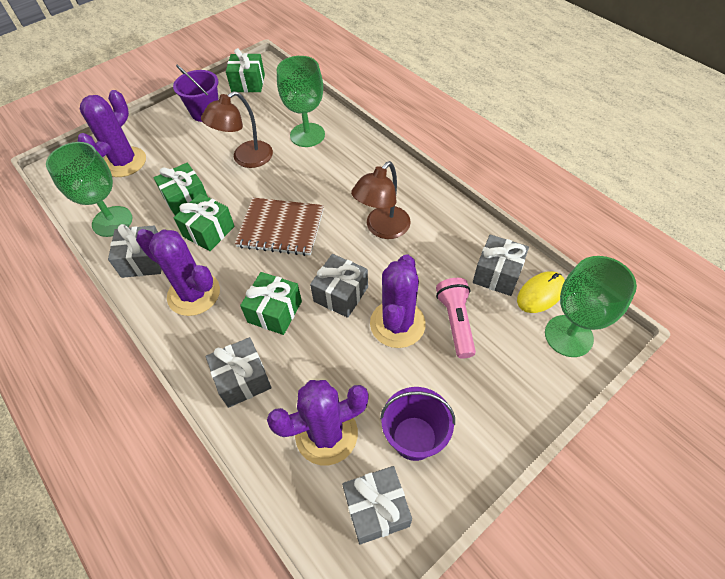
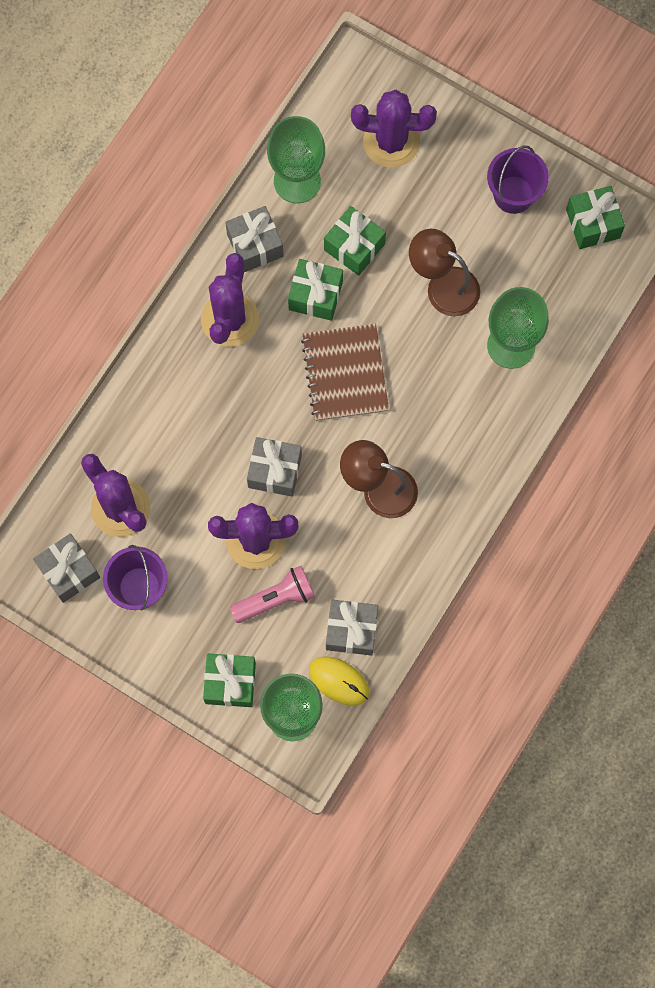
camera: 70 degrees right, 20 degrees up
(243, 379) = (150, 411): grey gift -> none
(275, 311) = (233, 411): green gift -> green gift (230, 683)

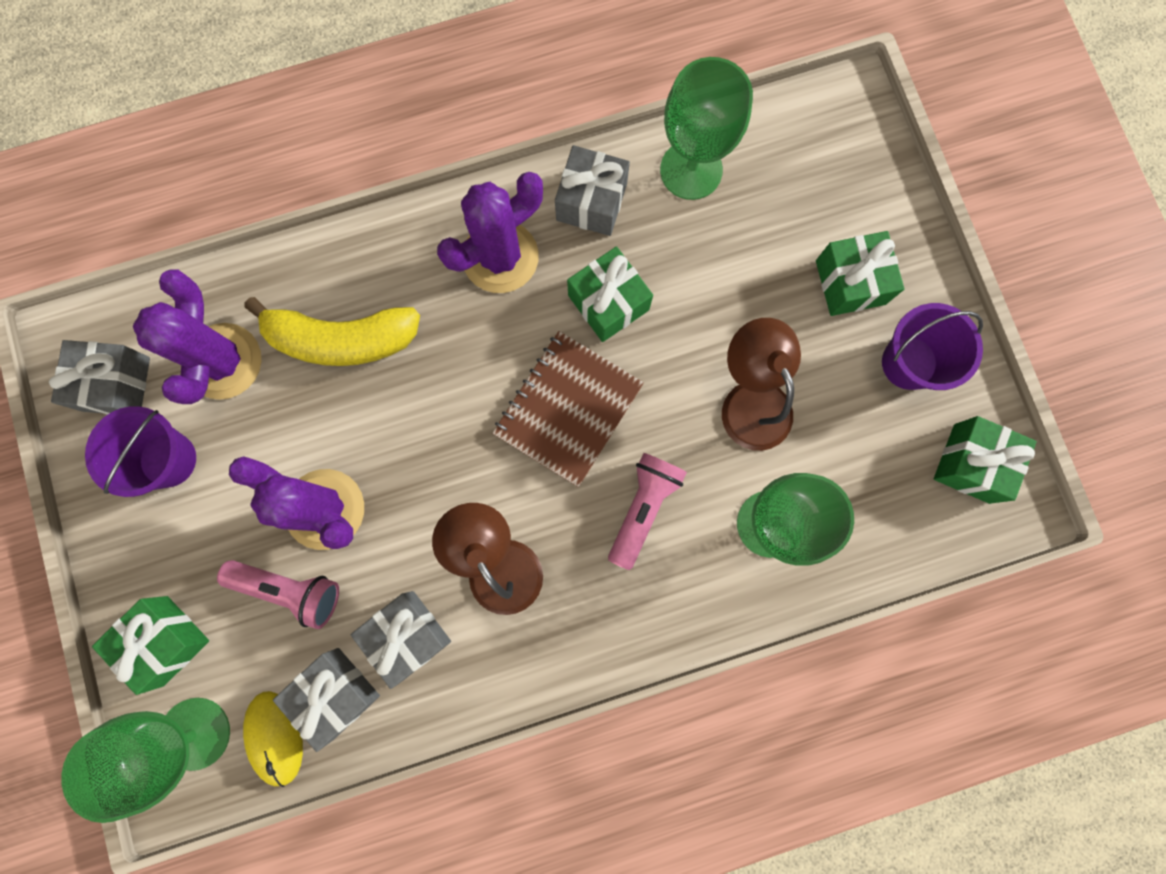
camera: 40 degrees right, 5 degrees up
(179, 439) = (342, 339): none -> yellow banana
(275, 471) = (407, 452): grey gift -> grey gift (408, 635)
(354, 247) = (692, 284): green gift -> green gift (850, 282)
(391, 141) = (824, 205): purple cactus -> none
(434, 393) = (643, 508): none -> pink flashlight

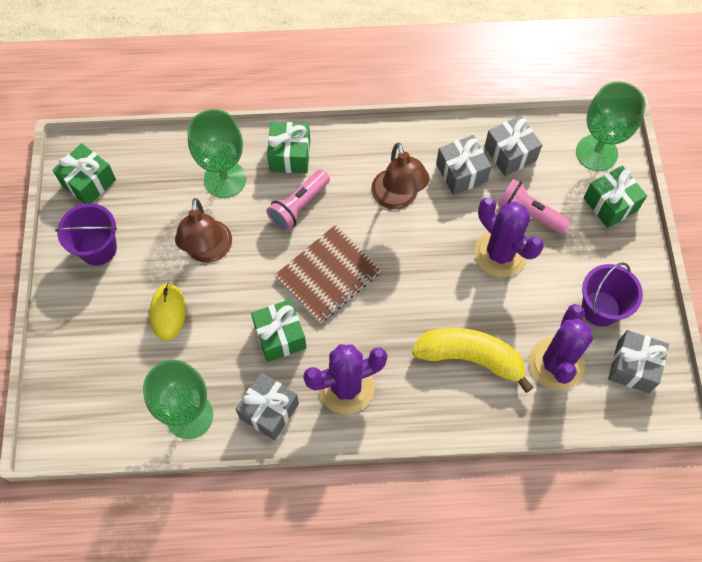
camera: 165 degrees left, 15 degrees down
(275, 737) = (549, 140): yellow mouse -> yellow mouse (168, 312)
(850, 282) = (112, 308): green gift -> green gift (290, 155)

